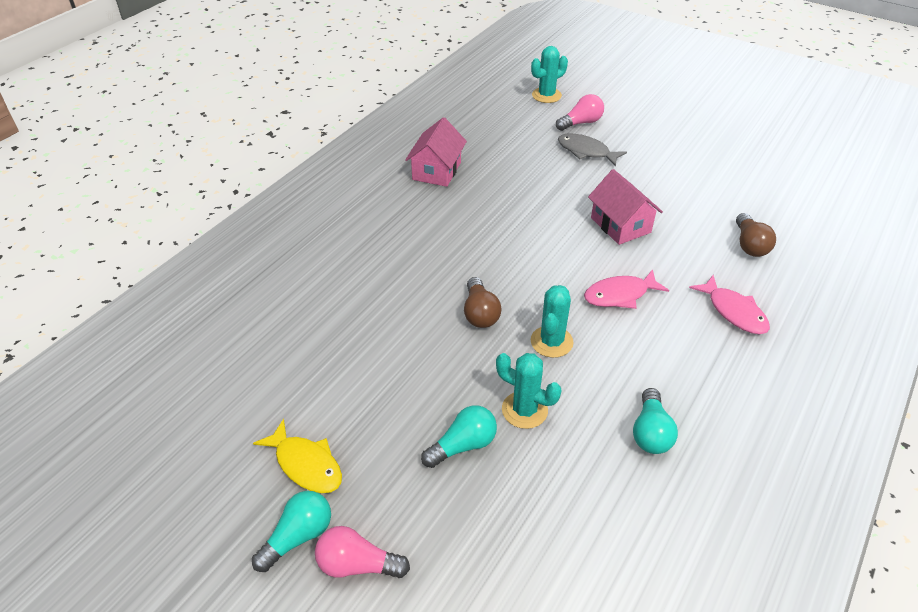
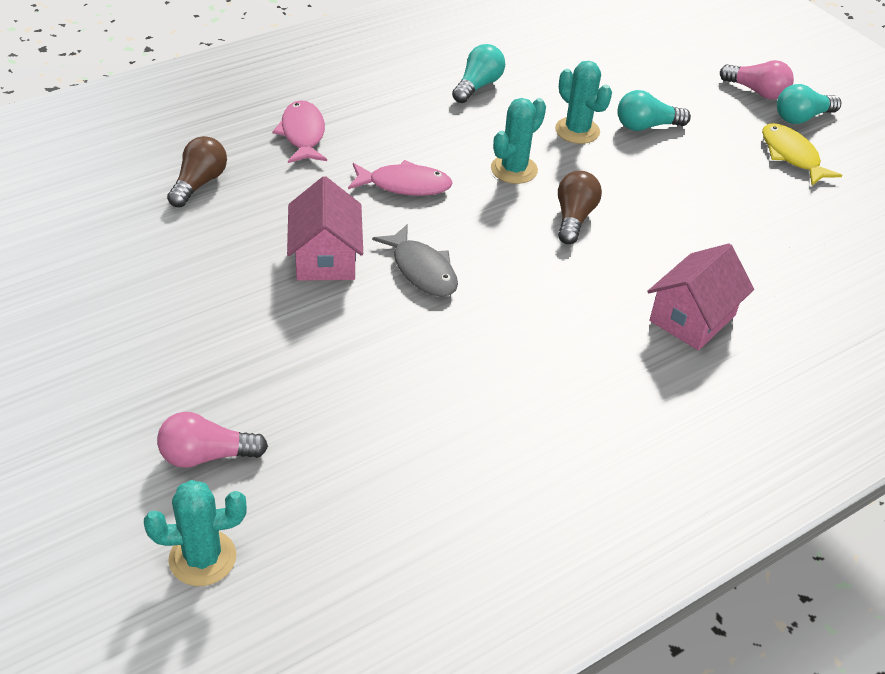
camera: 160 degrees left, 0 degrees up
(437, 171) = (527, 440): pink house -> pink house (692, 318)
(586, 151) = (258, 389): grey fish -> grey fish (422, 270)

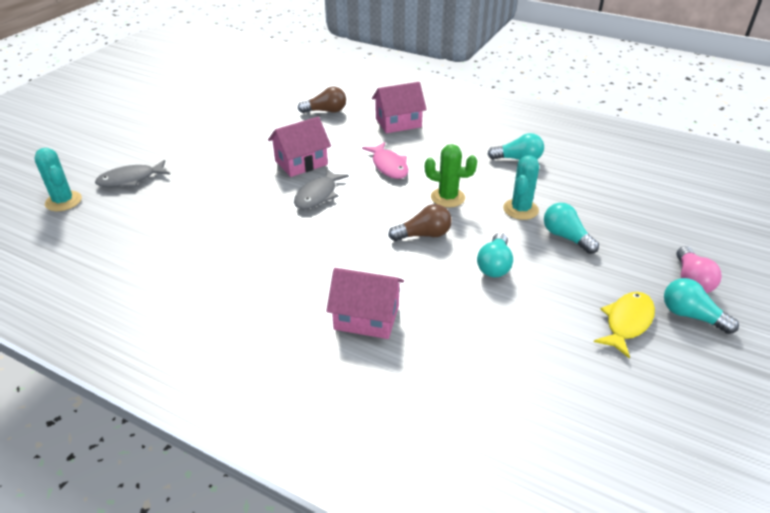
camera: 65 degrees right, 5 degrees down
(206, 456) = (130, 180): pink light bulb -> grey fish
(302, 134) = (398, 123): pink fish -> pink house
(514, 169) = (447, 197): turquoise cactus -> green cactus
(661, 193) = (494, 265): none -> turquoise light bulb

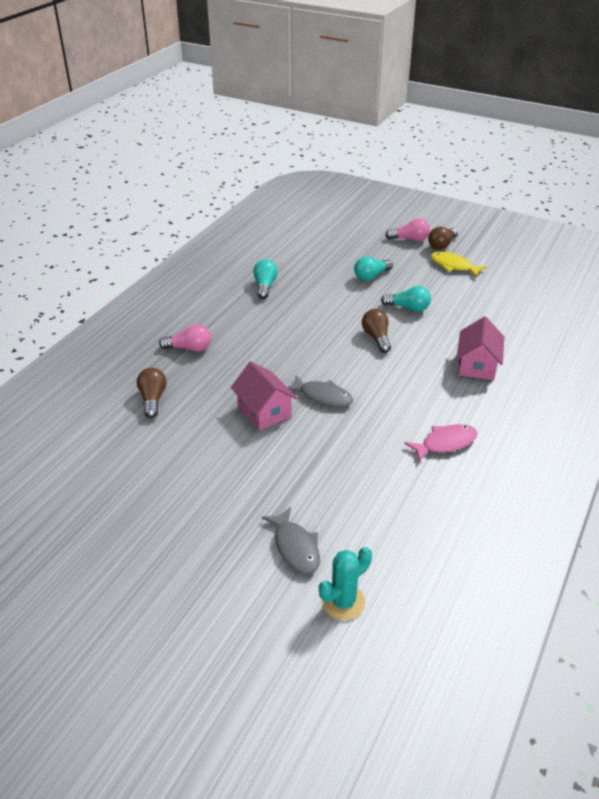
camera: 90 degrees left, 0 degrees up
(389, 166) = (273, 354): pink fish -> pink fish (445, 443)
(398, 123) = (189, 348): pink house -> pink light bulb
(447, 197) = (324, 324): green cactus -> none
(520, 209) = (338, 291): turquoise cactus -> none
(691, 315) = (442, 245): turquoise light bulb -> brown light bulb

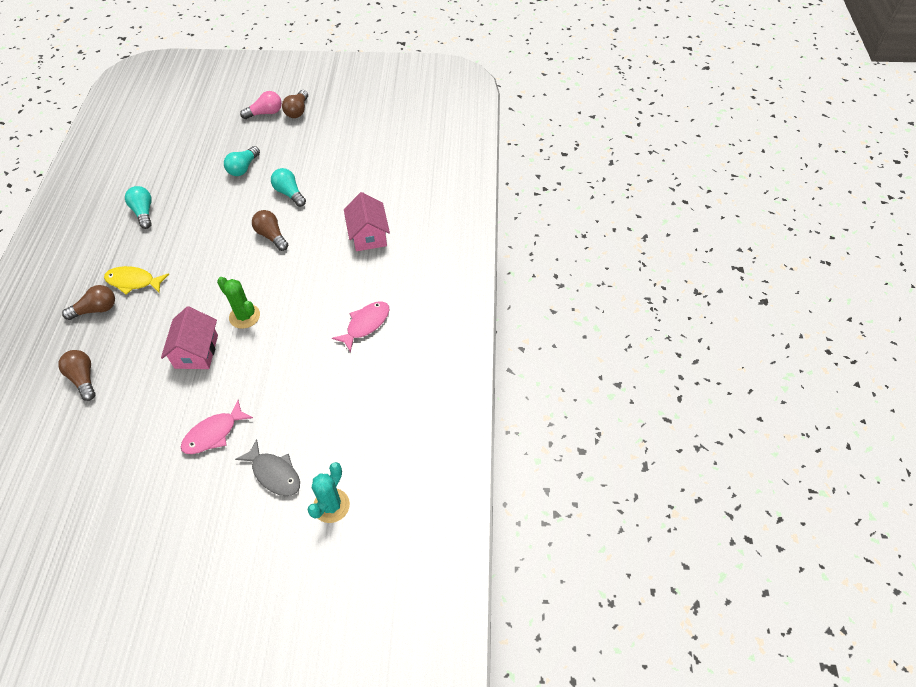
camera: 25 degrees left, 15 degrees up
(189, 348) = (96, 309): pink light bulb -> brown light bulb
(250, 488) = (213, 434): none -> pink fish
(264, 411) = (196, 351): pink house -> pink house turned 60 degrees clockwise
(323, 396) = (244, 316): grey fish -> green cactus
(408, 308) = (289, 193): turquoise light bulb -> turquoise light bulb turned 120 degrees counterclockwise
(453, 266) = (315, 132): yellow fish -> yellow fish (133, 282)

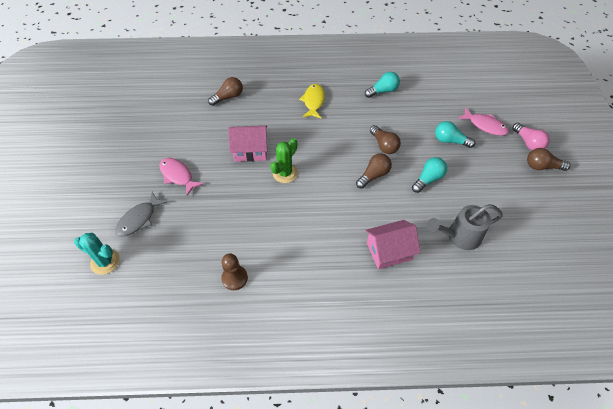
camera: 85 degrees right, 0 degrees up
(96, 309) = (286, 89): brown light bulb -> brown light bulb (384, 145)
(362, 183) = (459, 236): none -> grey watering can
(366, 324) = (280, 263): pink fish -> pink fish (485, 125)
(377, 366) = (234, 278): none -> brown pawn

